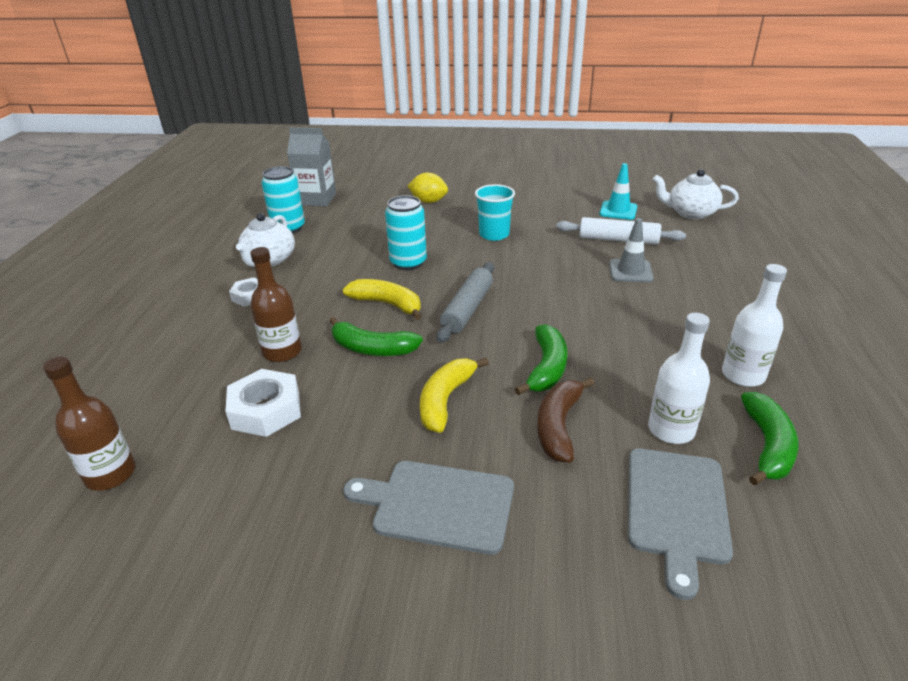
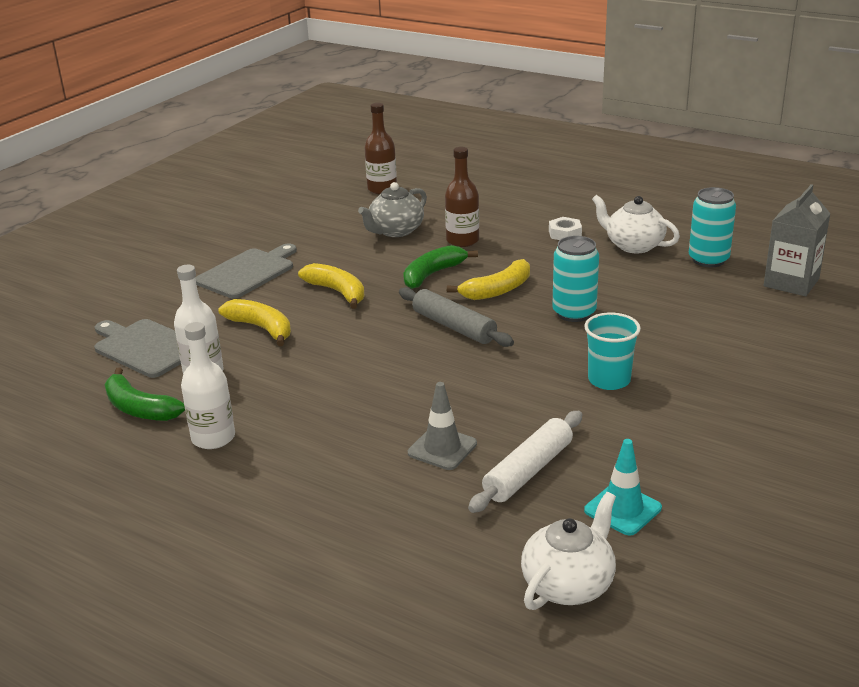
camera: 115 degrees right, 5 degrees down
(266, 410) = (395, 231): white nut -> grey teapot
(428, 201) = (745, 355): yellow lemon -> none
(546, 368) = (329, 342): green banana -> none
(559, 426) = (261, 328): brown banana -> yellow banana

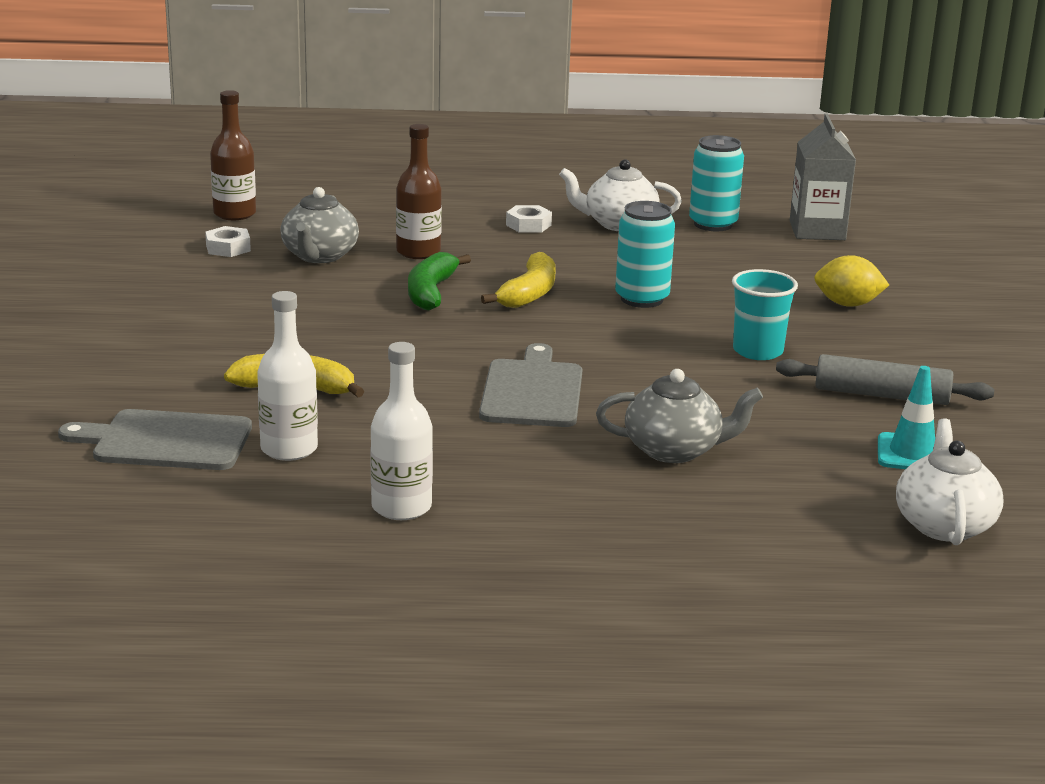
camera: 35 degrees left, 5 degrees down
(139, 408) = (259, 503): green banana -> none
(247, 272) = (185, 334): grey cutting board -> grey cutting board (532, 391)
(337, 292) = (338, 332): yellow banana -> none
(348, 214) = (228, 248): none -> white nut
(442, 448) = (674, 450): grey traffic cone -> grey teapot
(454, 327) = (529, 338): grey rolling pin -> grey rolling pin (881, 395)
(528, 471) = (785, 447): white rolling pin -> none
(735, 356) = (847, 304): none -> yellow lemon

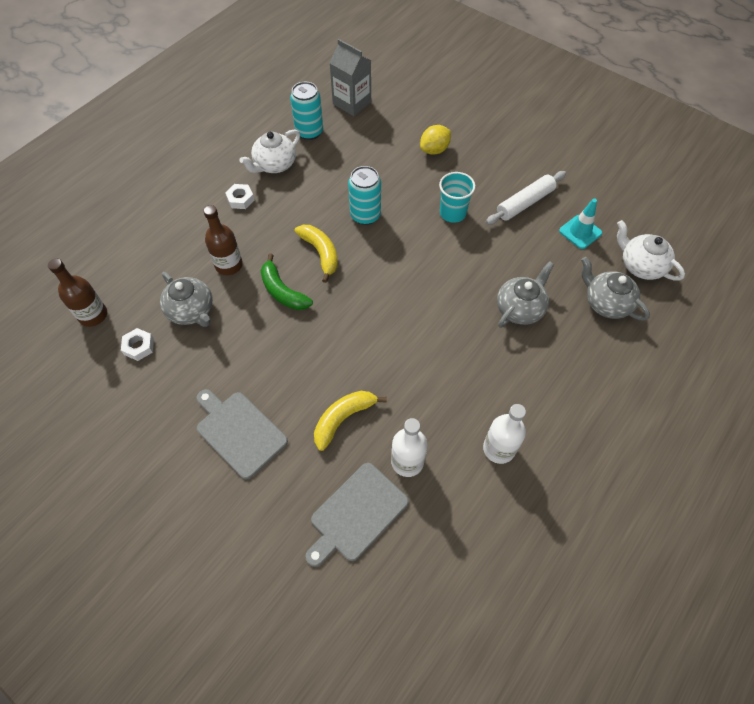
camera: 50 degrees left, 35 degrees up
(532, 391) = (425, 322): grey cutting board -> grey cutting board (239, 432)
(809, 516) = (606, 303): none -> grey teapot
(881, 395) = (524, 203): grey rolling pin -> white rolling pin

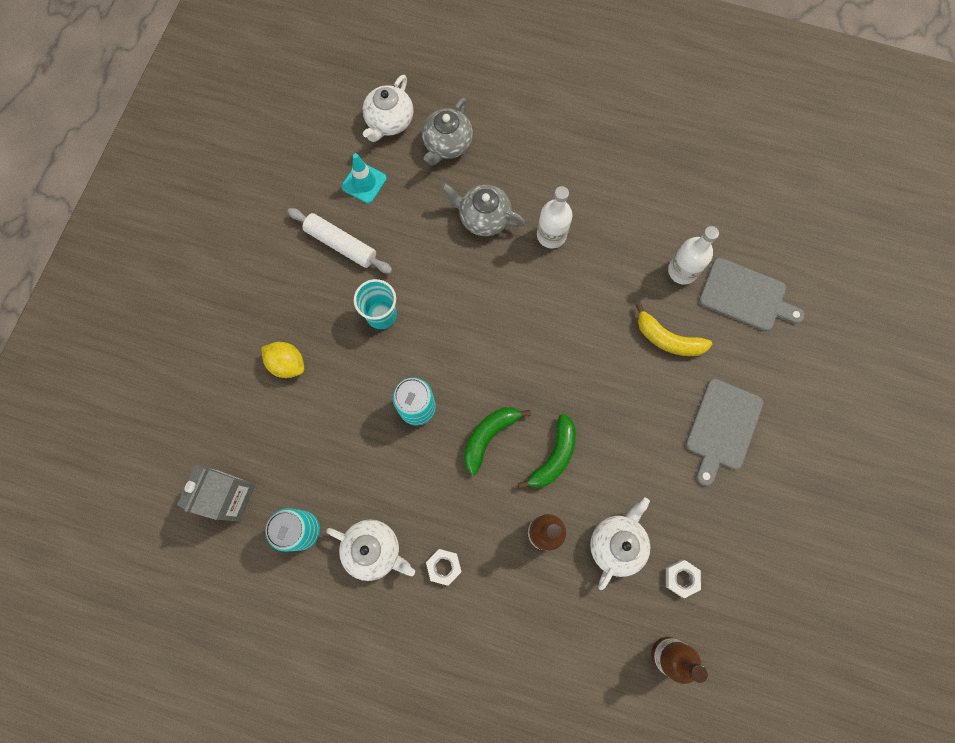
camera: 110 degrees left, 15 degrees up
(192, 311) = (617, 543): grey teapot -> white teapot
(320, 253) = (489, 436): yellow banana -> green banana
(499, 449) = (637, 201): white bottle -> white bottle (551, 235)

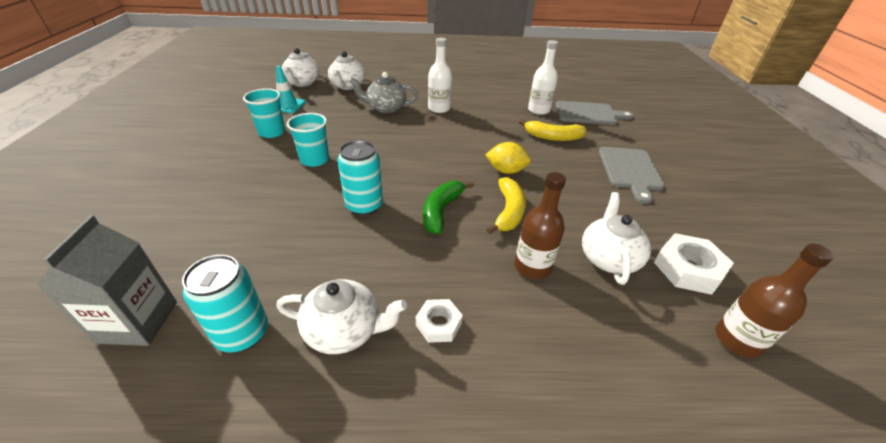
camera: 20 degrees left, 35 degrees down
(287, 364) = (222, 201): yellow lemon -> yellow lemon (506, 171)
(341, 244) = (272, 132): white rolling pin -> turquoise cup
(447, 144) = (348, 86): grey teapot -> white teapot
(553, 456) = (508, 212): green banana -> yellow banana
(681, 578) = (688, 269): white nut -> white nut, size x1.64

